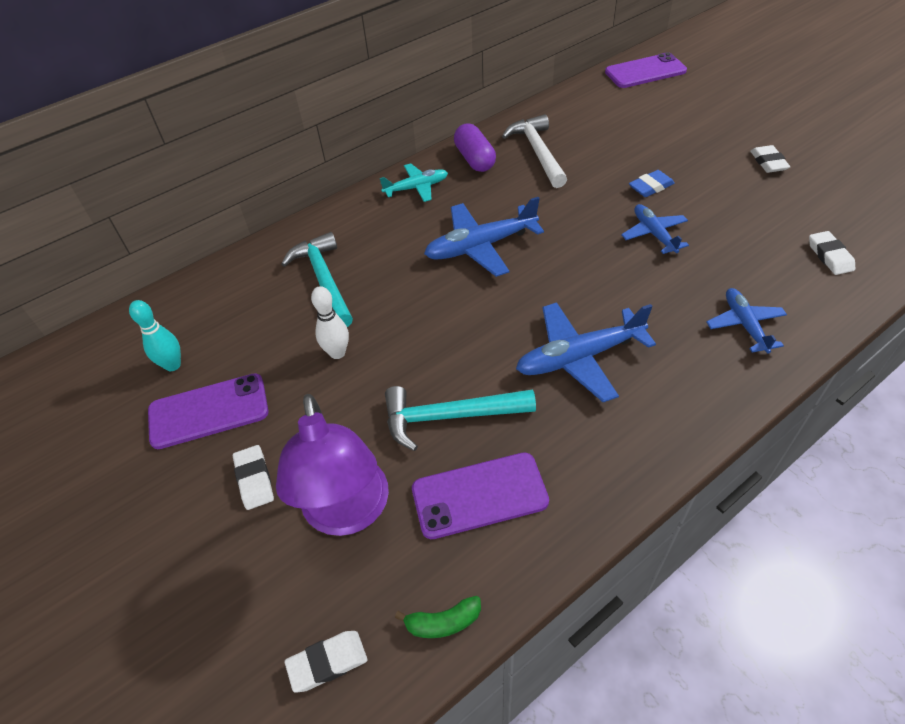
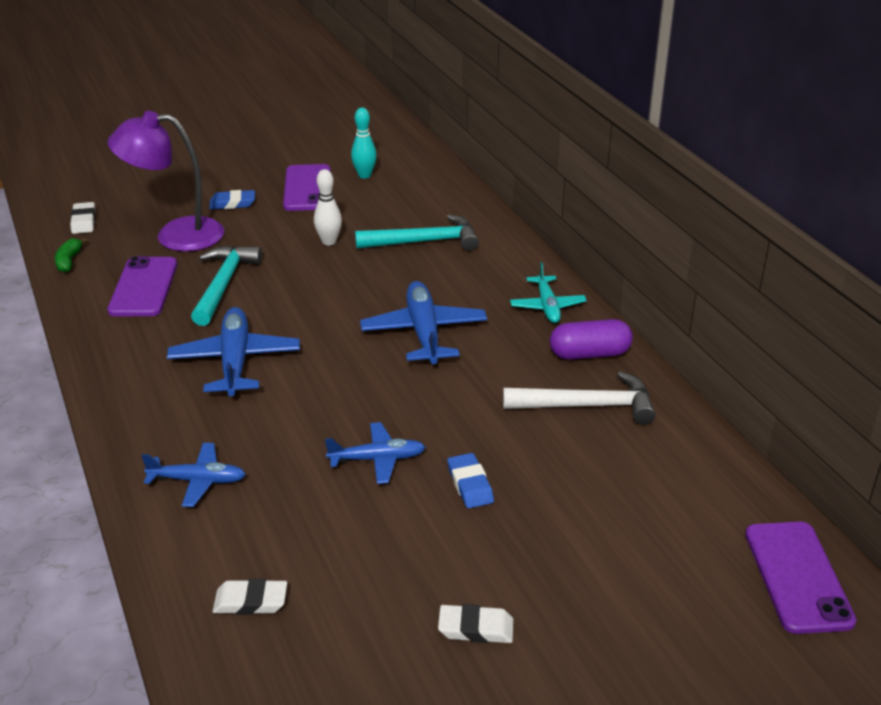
camera: 100 degrees right, 15 degrees down
(254, 479) = (232, 203): white eraser -> blue eraser

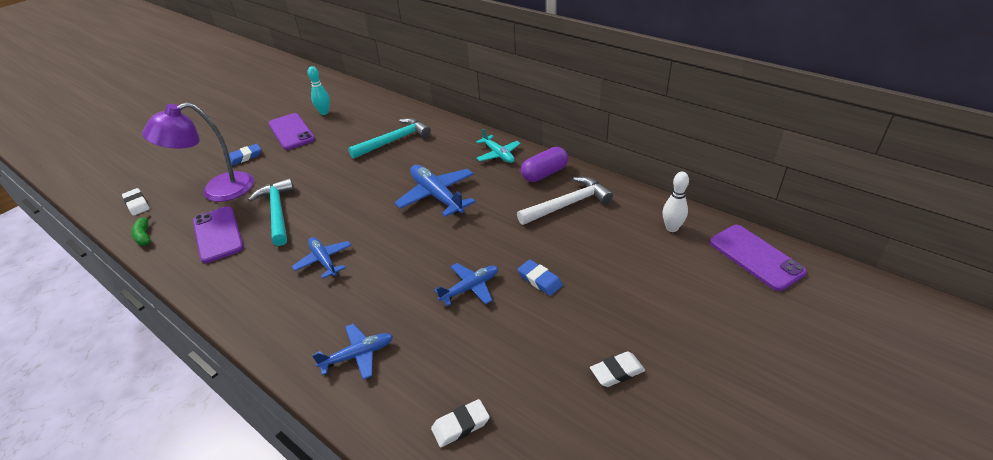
camera: 25 degrees left, 5 degrees up
(235, 361) = (324, 261): blue plane -> blue plane, size x0.62
(329, 242) = (331, 160): white bowling pin -> white bowling pin (672, 228)

